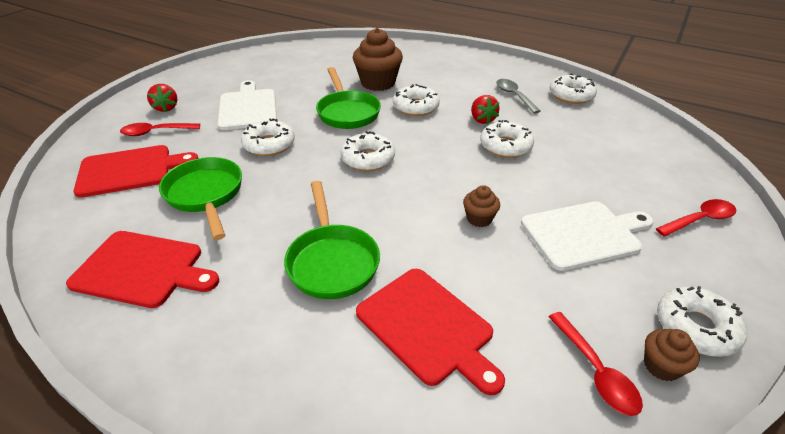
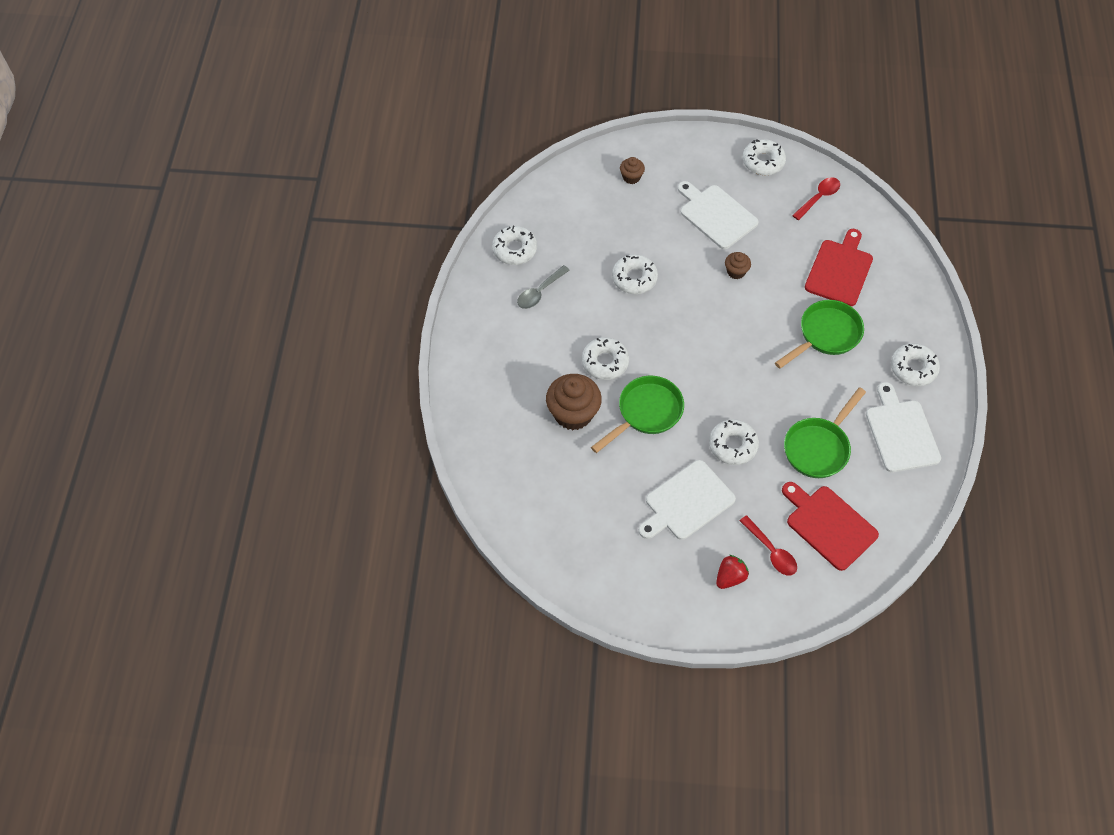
camera: 115 degrees left, 20 degrees up
(142, 269) = (901, 433): red cutting board -> white cutting board
(368, 158) = (708, 364): white donut -> white donut (913, 368)
(482, 120) = (600, 305): red strawberry -> none
(661, 366) = (798, 174): brown cupcake -> brown cupcake (631, 177)
(700, 220) = (663, 160): red spoon -> none

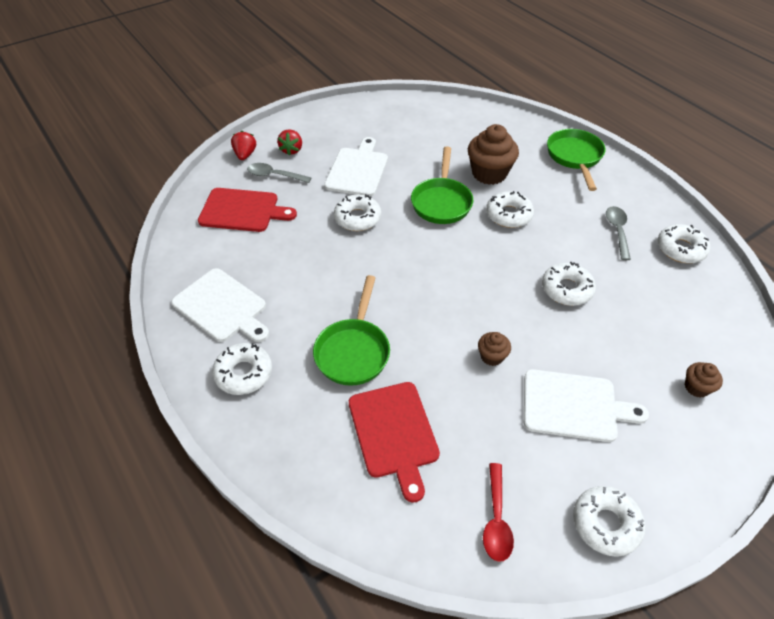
camera: 140 degrees right, 10 degrees down
(771, 551) = (274, 175): red spoon -> grey spoon
(782, 604) = (245, 155): none -> red strawberry
(818, 447) = (288, 254): green pan -> green pan (574, 157)

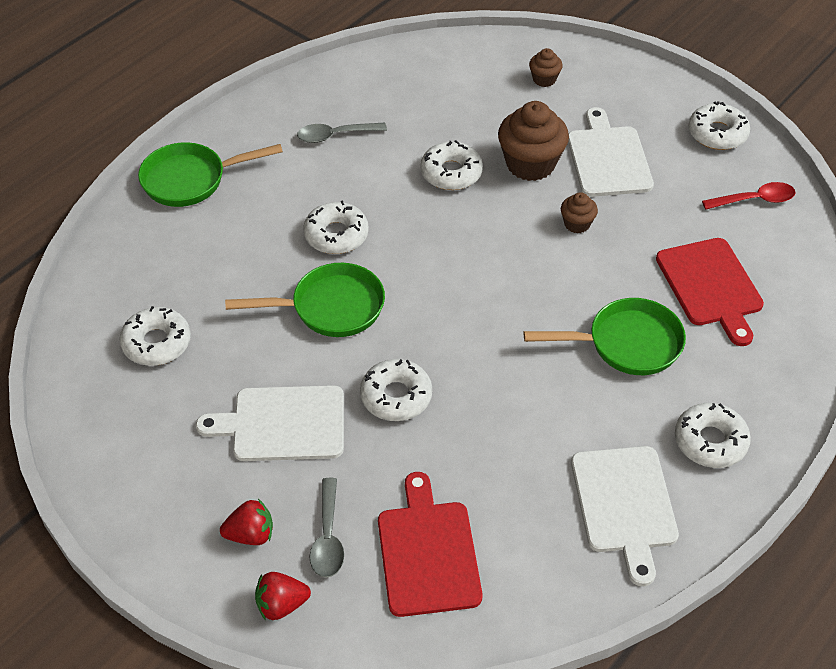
camera: 105 degrees left, 0 degrees up
(222, 307) = (624, 504): white cutting board -> white cutting board turned 150 degrees clockwise
(394, 433) = (710, 286): red cutting board -> red cutting board turned 105 degrees clockwise
(489, 173) = (251, 265): brown cupcake -> brown cupcake (530, 164)
(680, 249) = (349, 86): white donut -> white donut (157, 343)

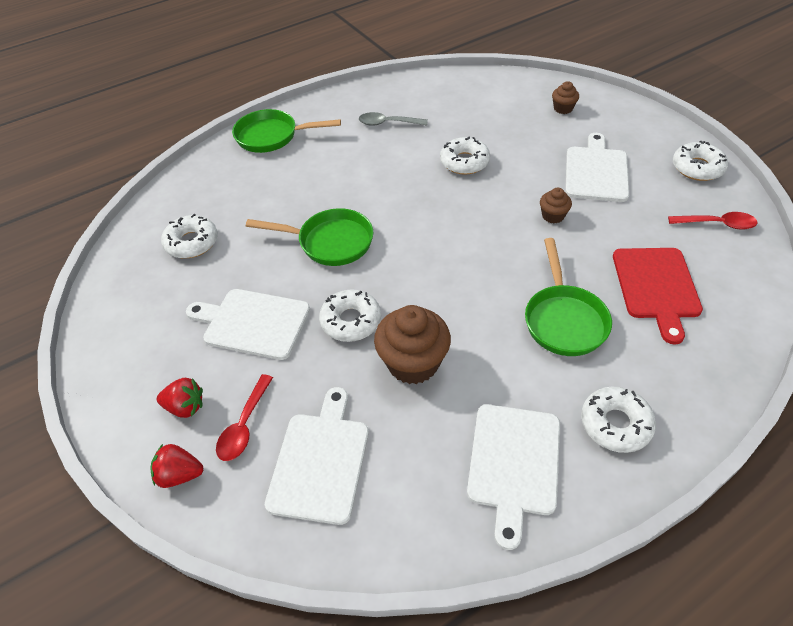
camera: 20 degrees right, 0 degrees up
(328, 537) = (244, 425): grey spoon -> red spoon
(336, 235) = (358, 191): white donut -> none
(428, 553) = (320, 461): red cutting board -> white cutting board
(530, 164) = (530, 166): brown cupcake -> brown cupcake (413, 363)
(627, 344) = (564, 319): green pan -> green pan turned 75 degrees clockwise

